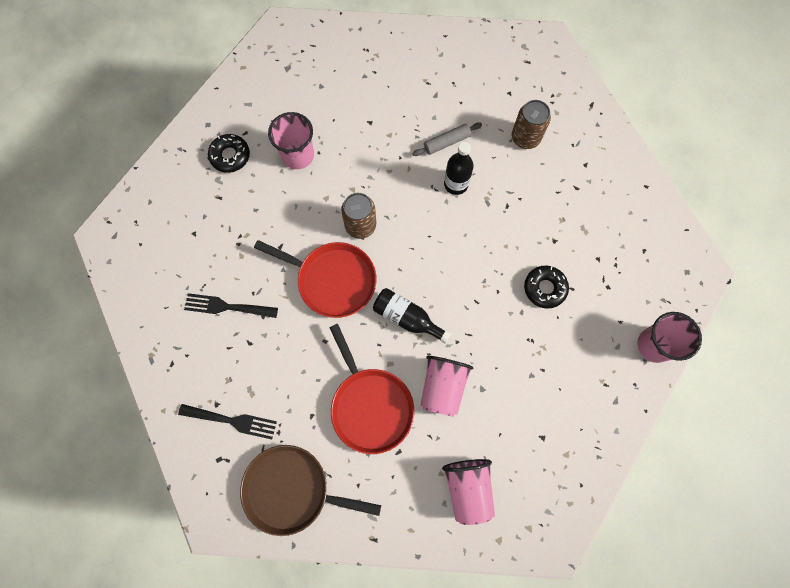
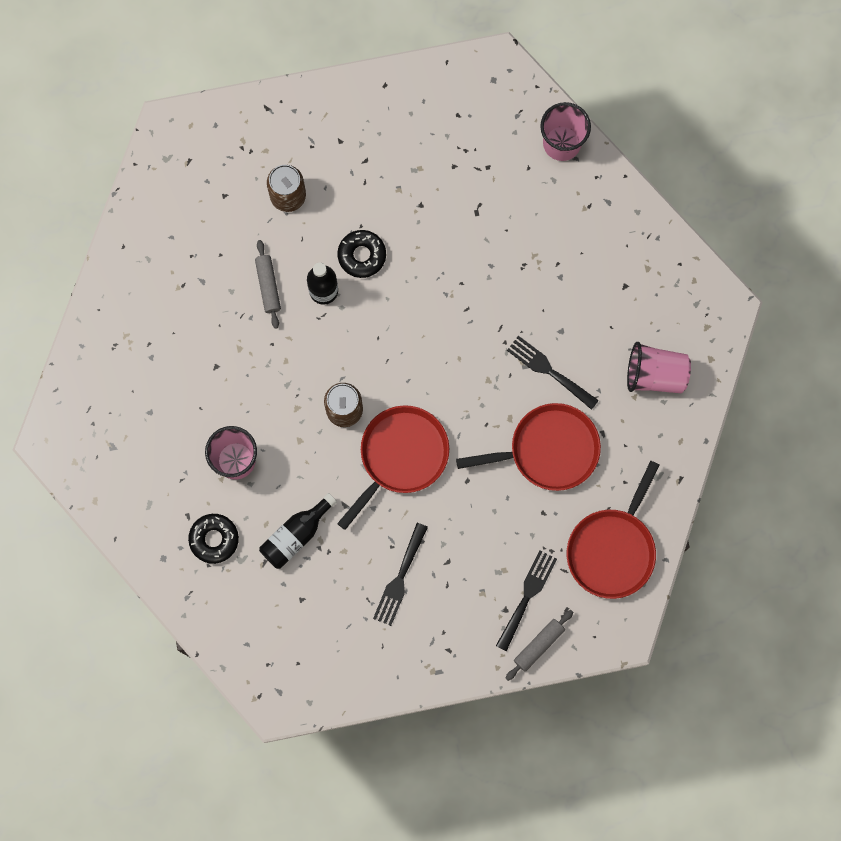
camera: 75 degrees left, 5 degrees up
(189, 443) = (539, 645): none -> grey rolling pin
(291, 490) = (612, 549): brown pan -> red pan
(407, 318) = (465, 387): black bottle -> black bottle (296, 535)
(442, 387) = (549, 370): pink cup -> black fork
(544, 288) = (471, 233): black donut -> black donut (362, 255)

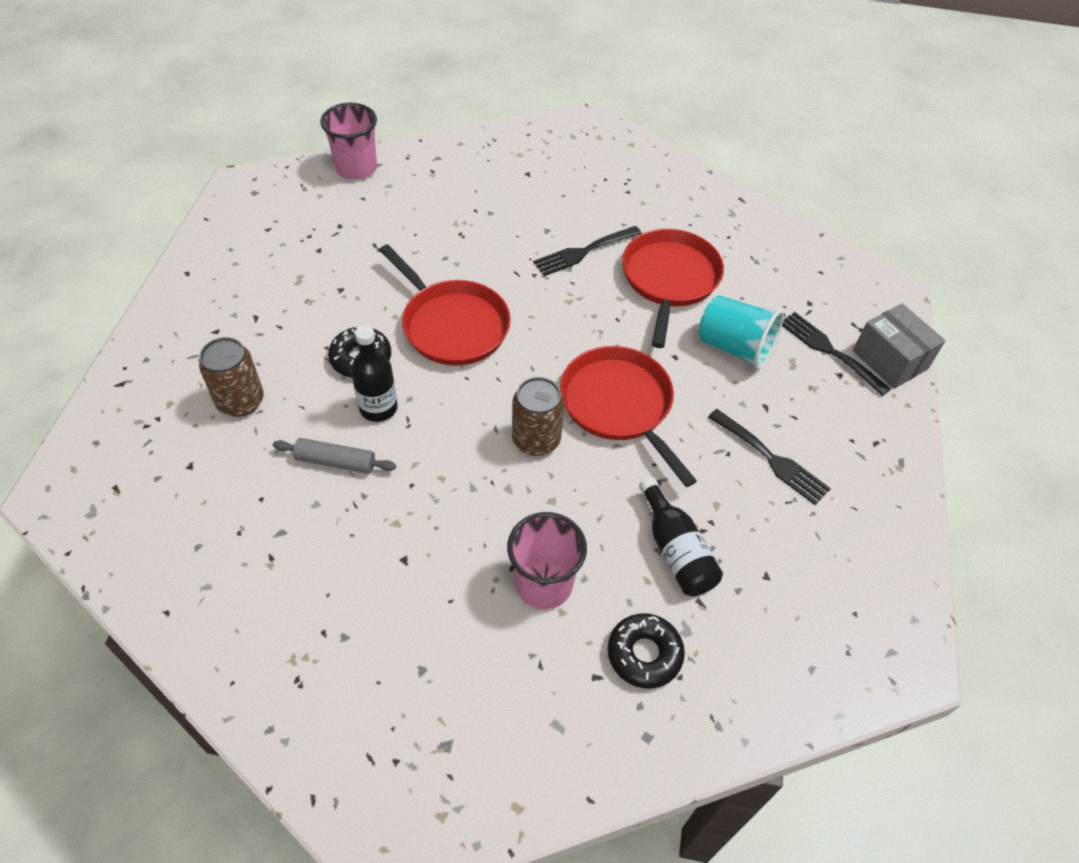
camera: 70 degrees left, 25 degrees down
(497, 522) = (734, 347): none -> turquoise cup
(539, 645) = (890, 360): grey rolling pin -> grey box
(612, 549) = (798, 268): red pan -> red pan (452, 325)
(655, 374) = (627, 182): pink cup -> none

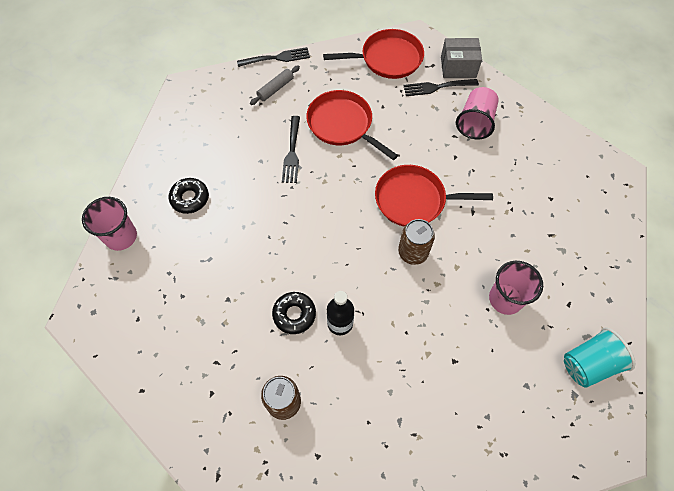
camera: 55 degrees left, 10 degrees up
(335, 461) = (365, 366): grey rolling pin -> grey rolling pin (275, 89)
(452, 325) = (302, 251): red pan -> red pan (388, 59)
(644, 654) = (567, 276): black donut -> black donut (190, 198)
(676, 550) = (517, 227): black bottle -> none
(734, 347) = (409, 125): turquoise cup -> turquoise cup (588, 364)
(771, 459) = (487, 154): black fork -> black fork (277, 58)
(812, 421) = (475, 122): none -> pink cup

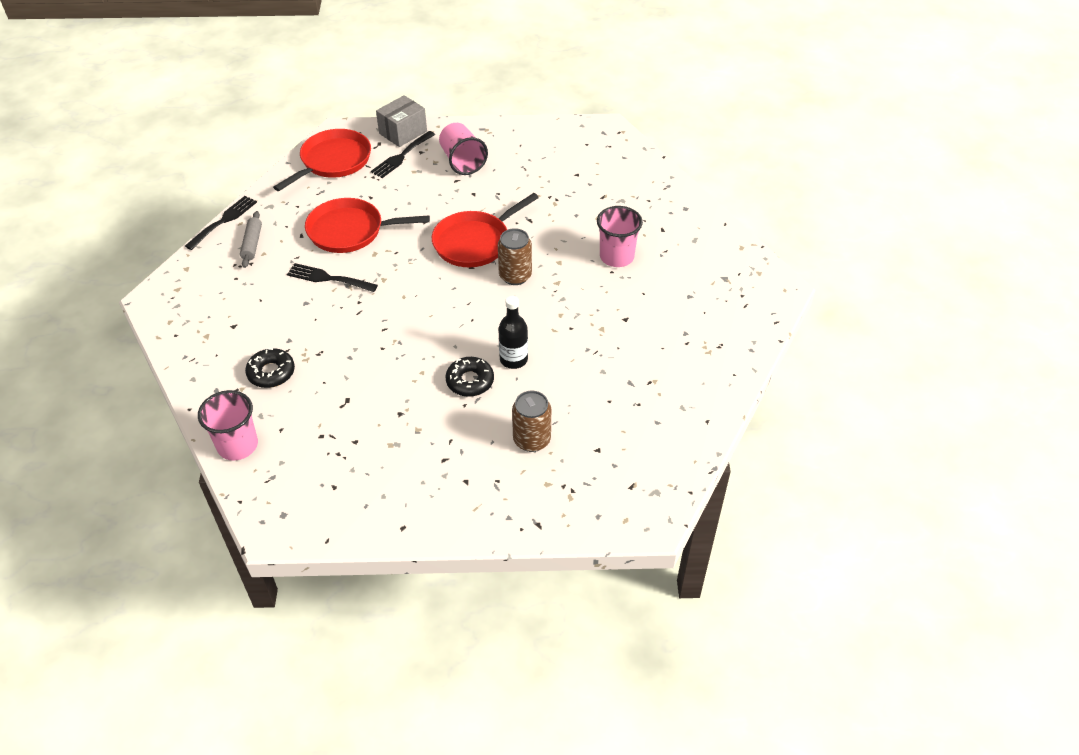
camera: 45 degrees left, 15 degrees down
(292, 152) = (328, 278): black fork -> black fork turned 150 degrees clockwise
(588, 364) = (713, 254): turquoise cup -> none

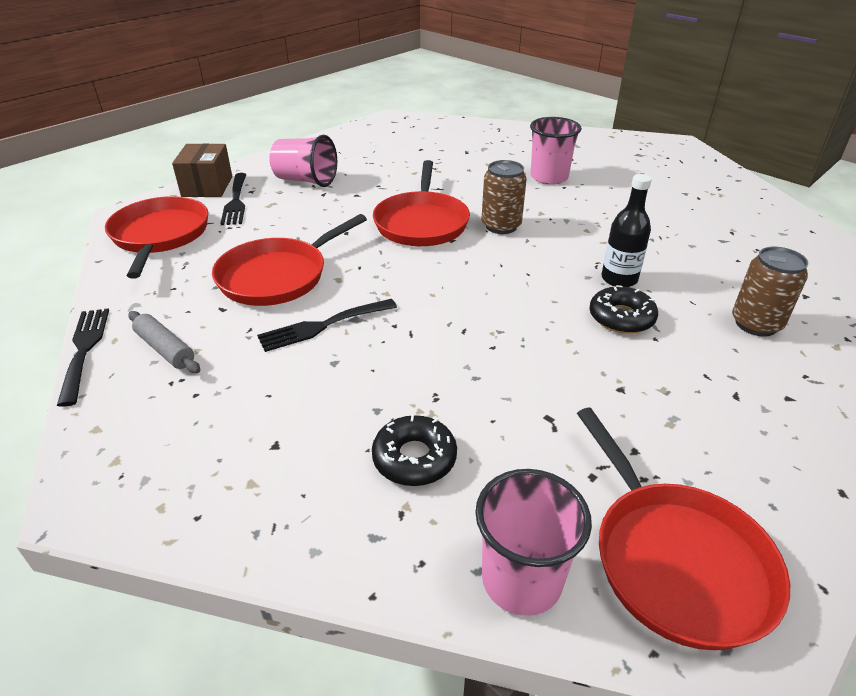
camera: 45 degrees left, 10 degrees down
(295, 487) = (676, 561): none -> red pan
(403, 132) = (207, 186): grey box -> brown box

